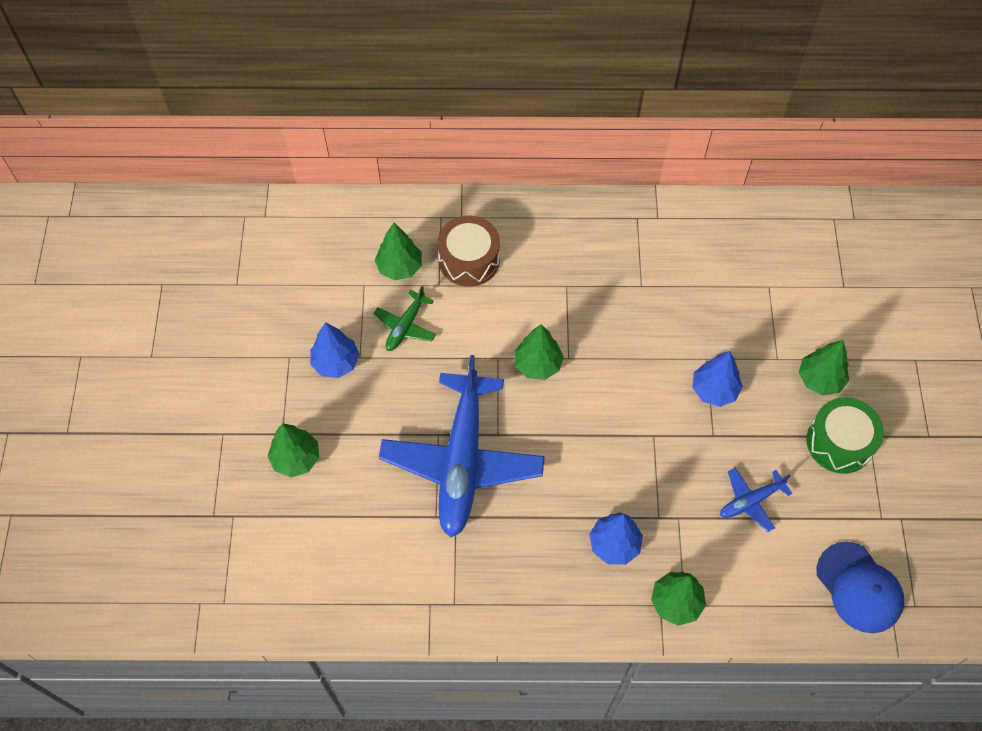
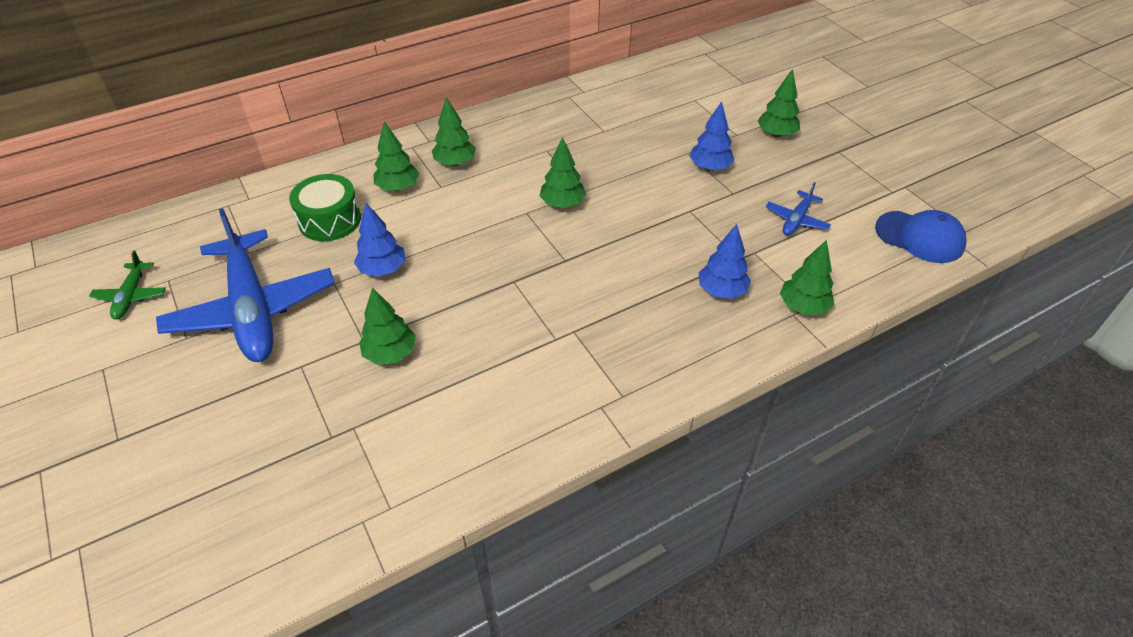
camera: 30 degrees left, 15 degrees down
(405, 326) = (430, 222): green plane -> green plane (131, 296)
(462, 461) = (549, 290): blue plane -> blue plane (252, 309)
(469, 260) = (455, 163): brown drum -> green tree
(839, 442) = (822, 162): green drum -> green drum (330, 220)

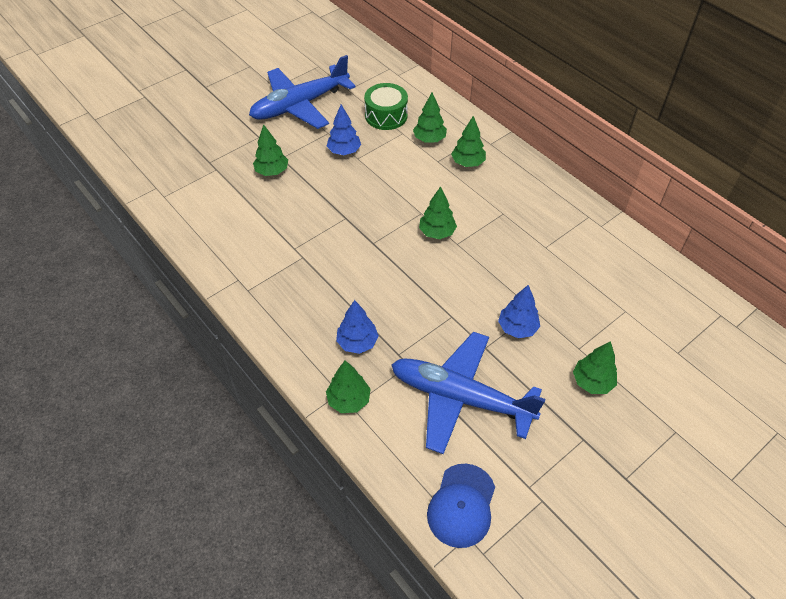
camera: 80 degrees right, 5 degrees up
(131, 296) = (303, 57): green plane -> none
(796, 220) = (460, 398): blue plane -> blue plane, size x2.29

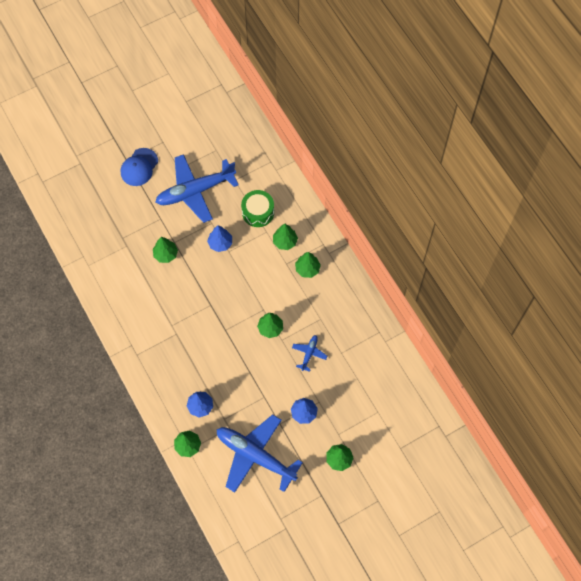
camera: 10 degrees right, 15 degrees up
(462, 505) = (239, 523): blue cap -> blue cap (139, 167)
(500, 254) = (309, 353): none -> blue plane

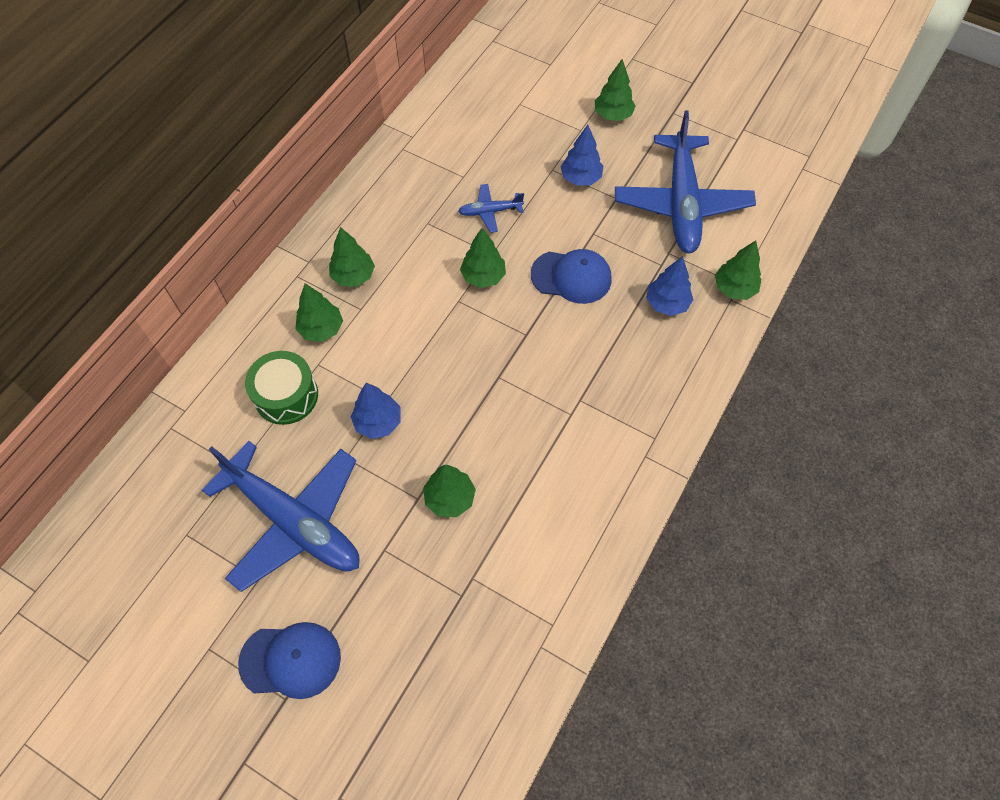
camera: 120 degrees left, 5 degrees down
(244, 370) = (571, 277): none -> blue cap

